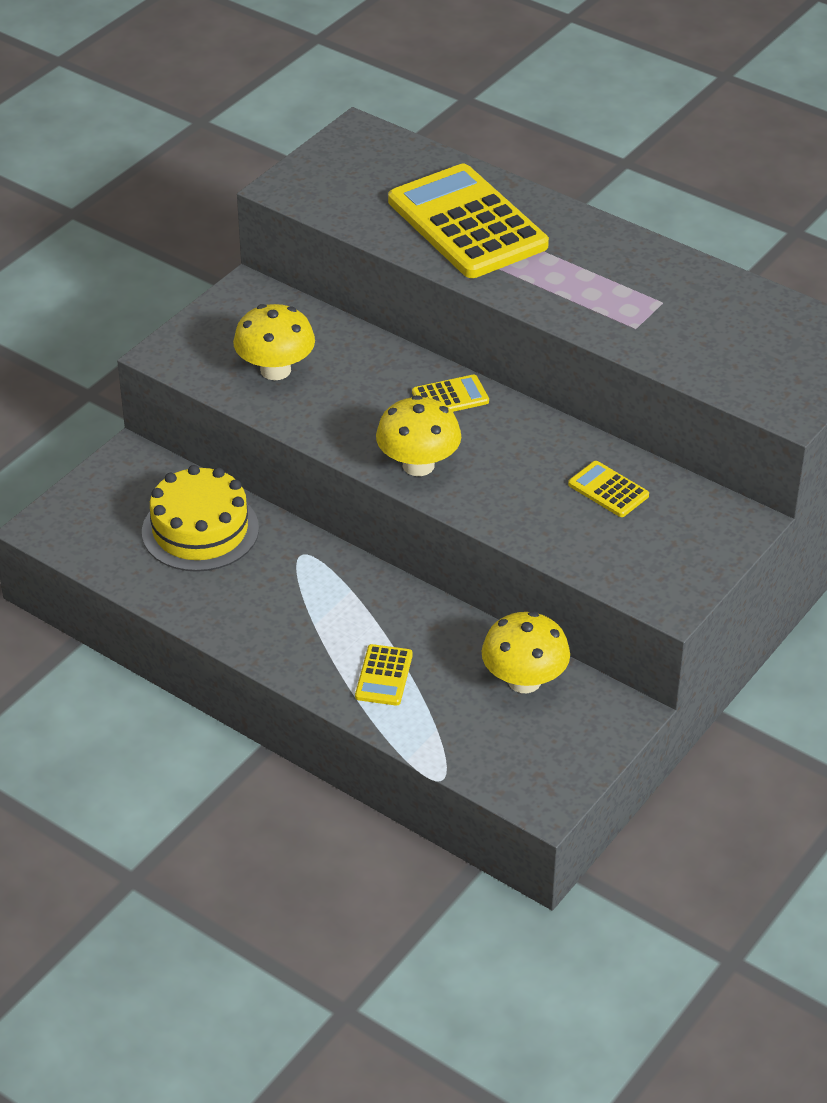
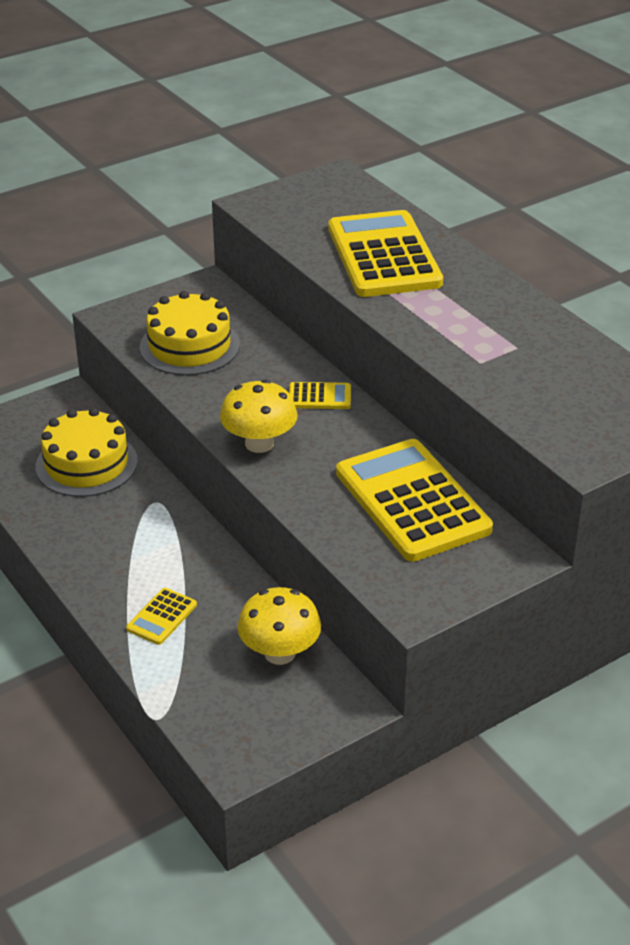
camera: 20 degrees right, 5 degrees down
(275, 370) = (189, 346): yellow mushroom -> yellow cake
(608, 490) = (412, 501): yellow calculator -> yellow calculator, size x2.32

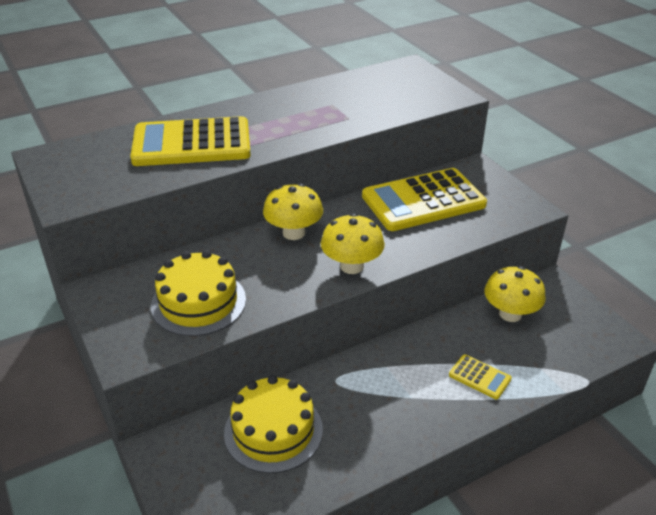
camera: 85 degrees left, 0 degrees up
(319, 397) = (293, 233): yellow calculator -> yellow mushroom

